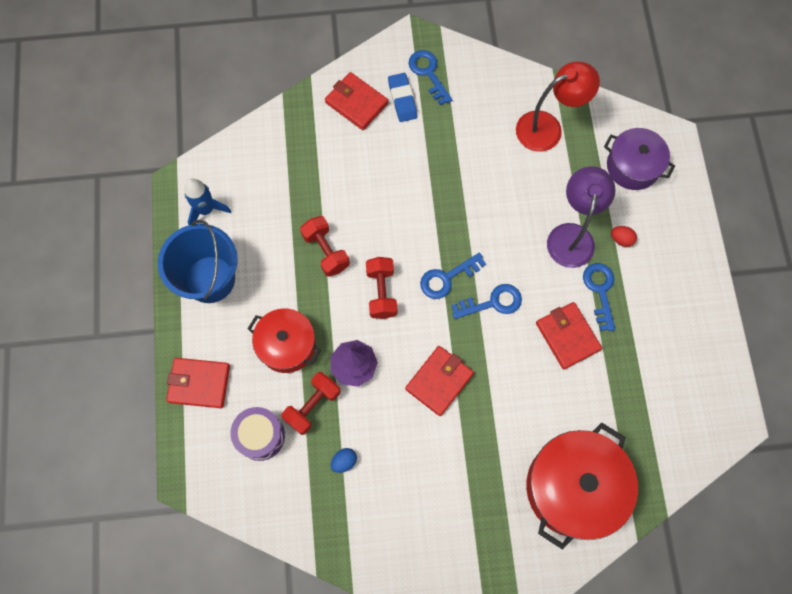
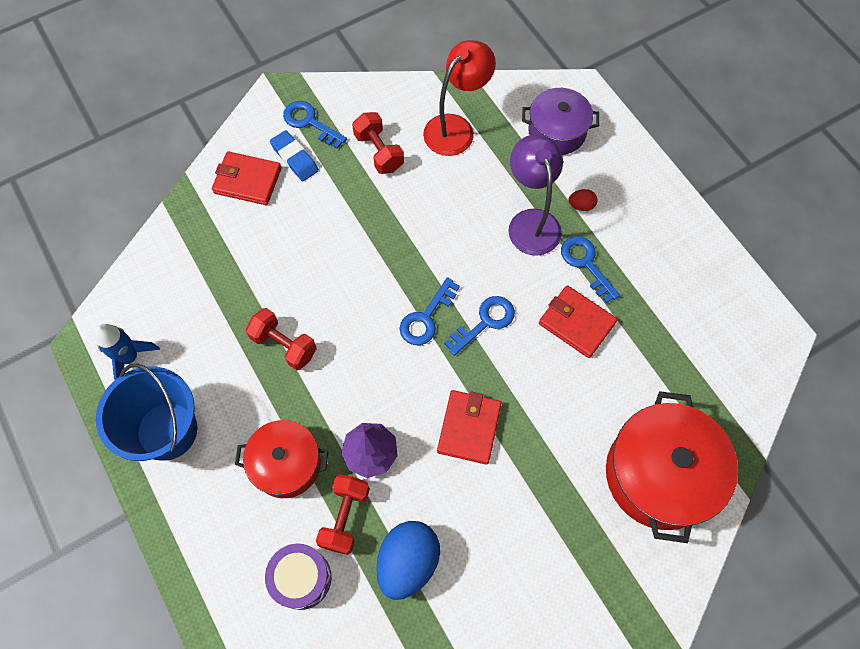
camera: 25 degrees left, 5 degrees down
(199, 383) = (205, 552): red wallet -> none
(344, 461) = (408, 562): blue egg -> blue egg, size x2.26
(381, 292) = (364, 362): red dumbbell -> red dumbbell (379, 152)

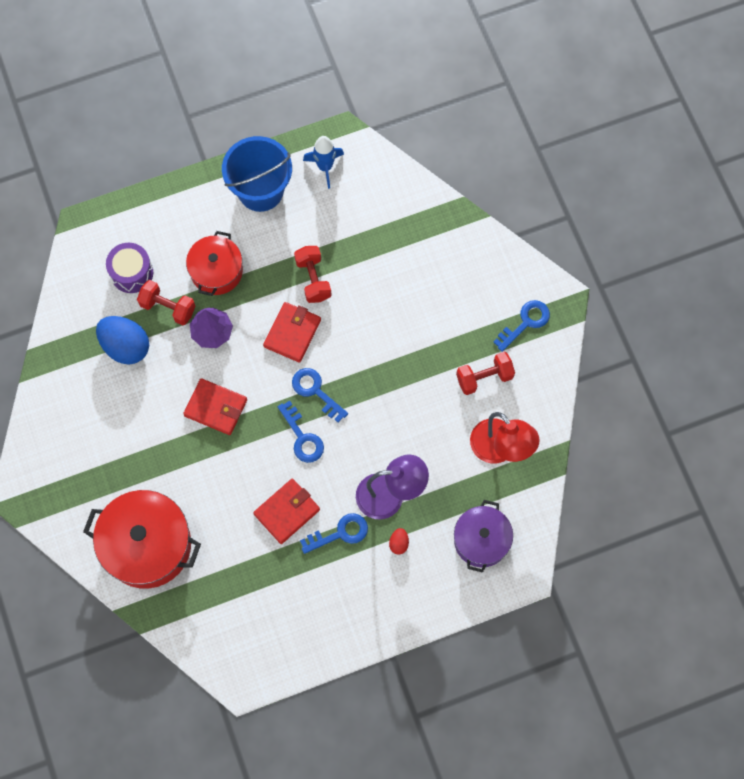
camera: 100 degrees right, 5 degrees up
(247, 180) = (472, 265): red wallet -> red wallet (292, 333)
(284, 345) = (313, 279): red dumbbell -> red dumbbell turned 60 degrees counterclockwise
(294, 158) = (489, 306): blue eraser -> none

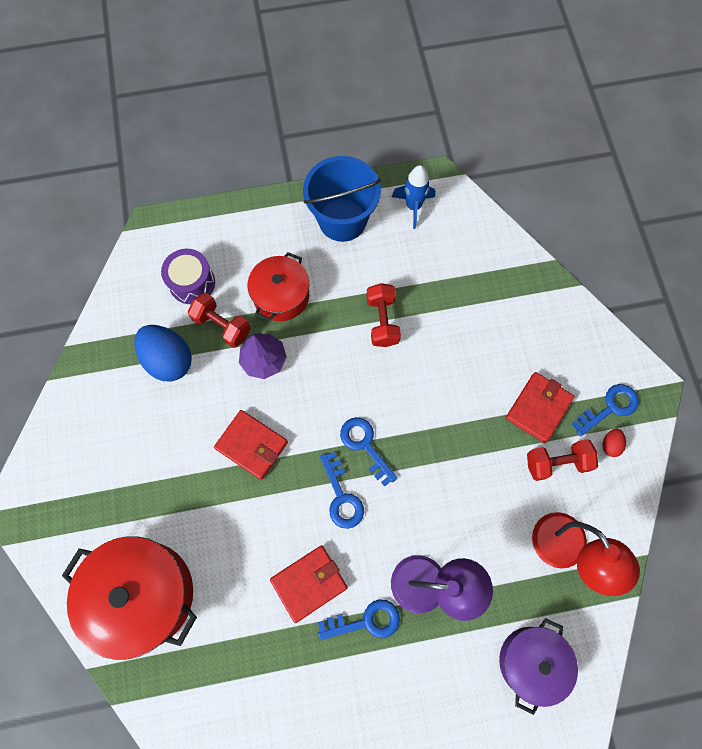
camera: 10 degrees right, 0 degrees up
(292, 333) = (350, 376): red wallet -> red wallet (538, 408)
(399, 543) = (433, 647): red egg -> red egg (610, 445)

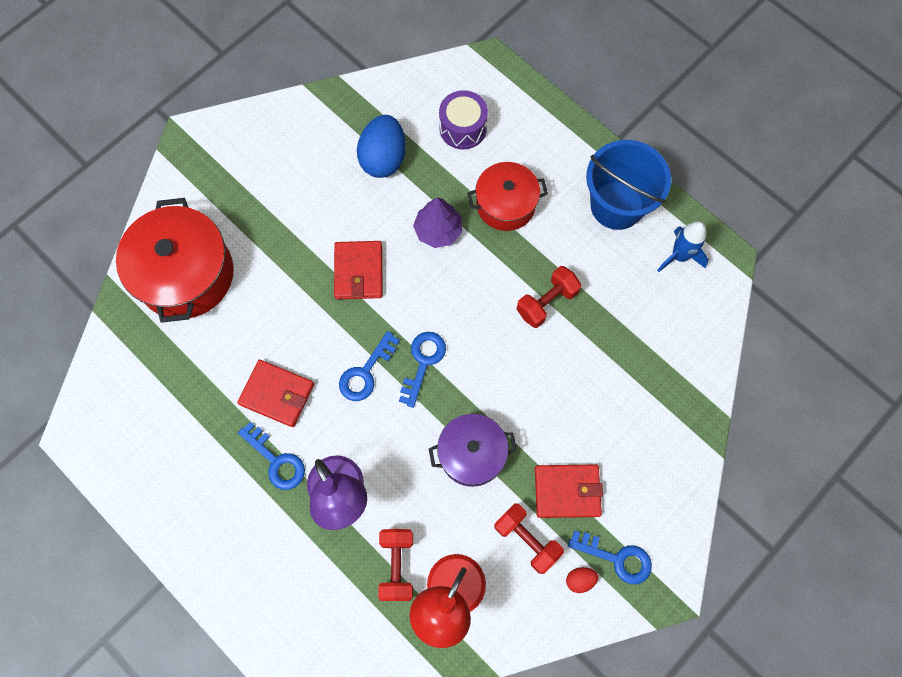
camera: 55 degrees right, 0 degrees up
(222, 326) = (443, 177): red dumbbell -> red dumbbell (397, 565)
(531, 661) = (333, 624): purple pot -> purple pot (472, 454)

